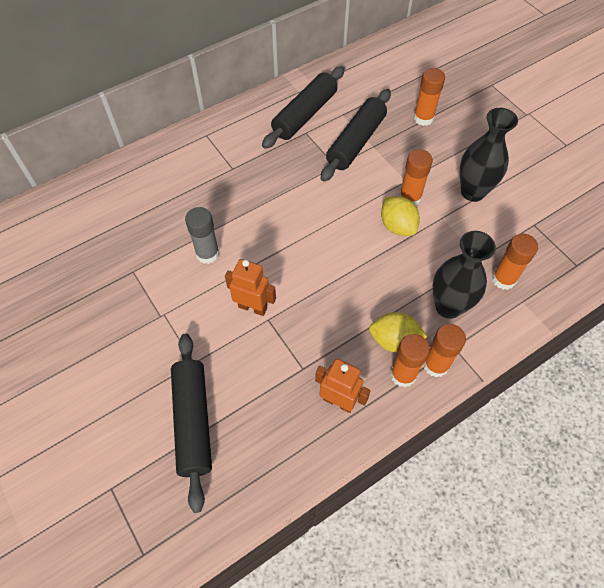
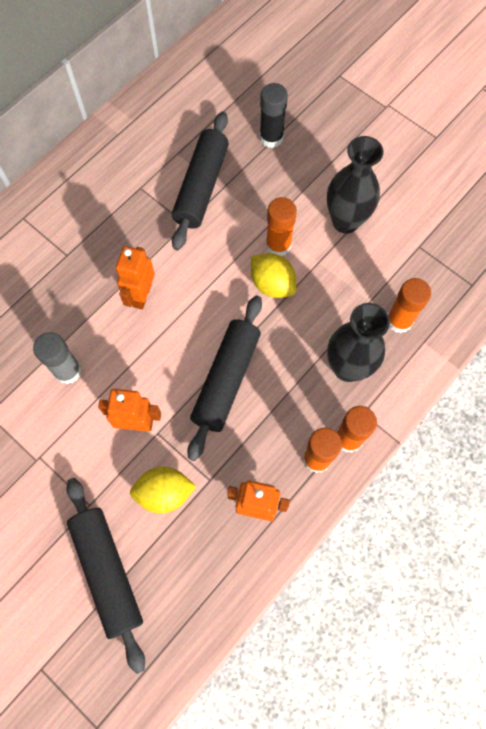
camera: 15 degrees left, 10 degrees up
(284, 211) = (141, 295): none -> orange robot
(304, 115) = (133, 164): black rolling pin -> black rolling pin (226, 380)
(394, 340) = (299, 422): yellow lemon -> yellow lemon (164, 493)
(423, 118) = (271, 138): orange glue stick -> black glue stick

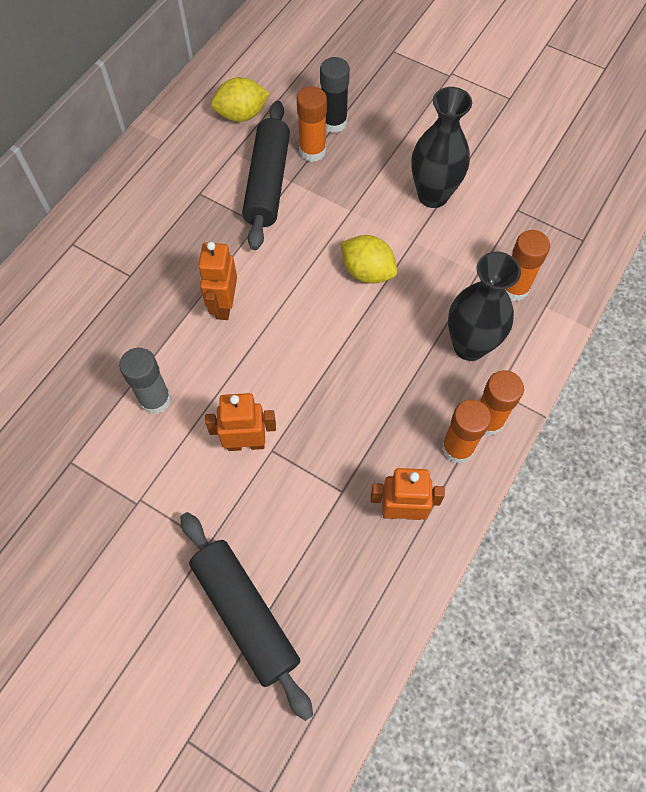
camera: 10 degrees left, 5 degrees down
(164, 493) = (293, 514): yellow lemon -> yellow lemon (241, 115)
(226, 380) = (338, 380): black rolling pin -> none
(278, 245) = (365, 230): orange glue stick -> orange glue stick (312, 151)

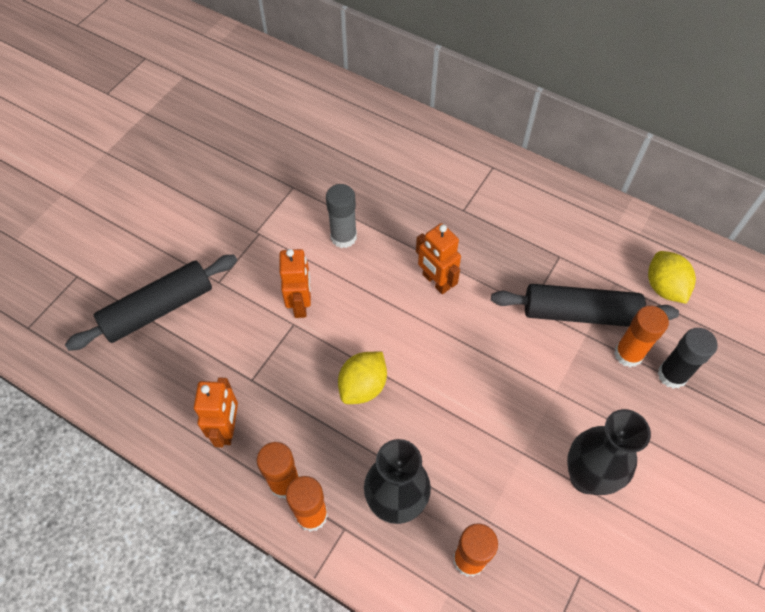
camera: 90 degrees right, 5 degrees down
(224, 305) = (435, 282): orange robot -> orange robot turned 135 degrees counterclockwise
(367, 272) = (480, 405): yellow lemon -> yellow lemon (363, 386)

